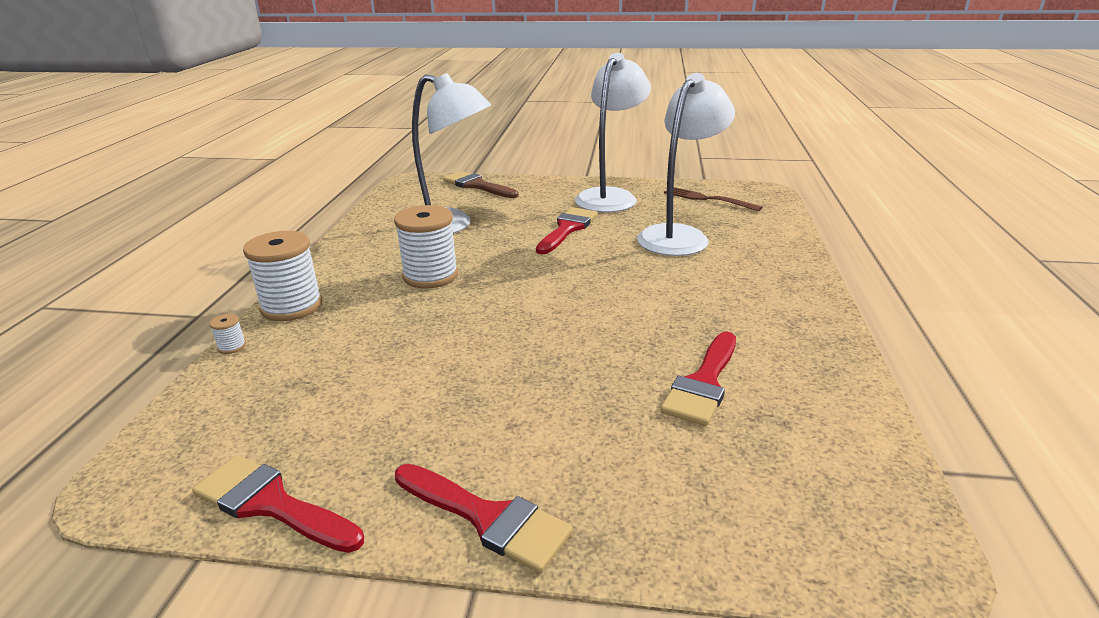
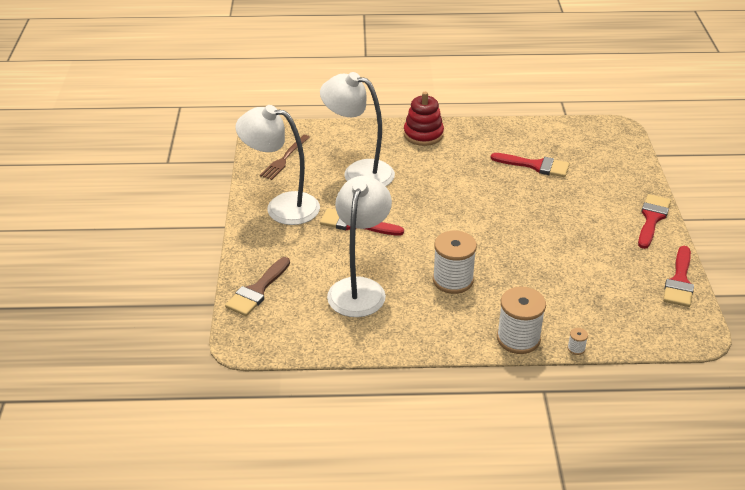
camera: 100 degrees left, 10 degrees up
(789, 284) = (423, 134): none -> red stacking toy

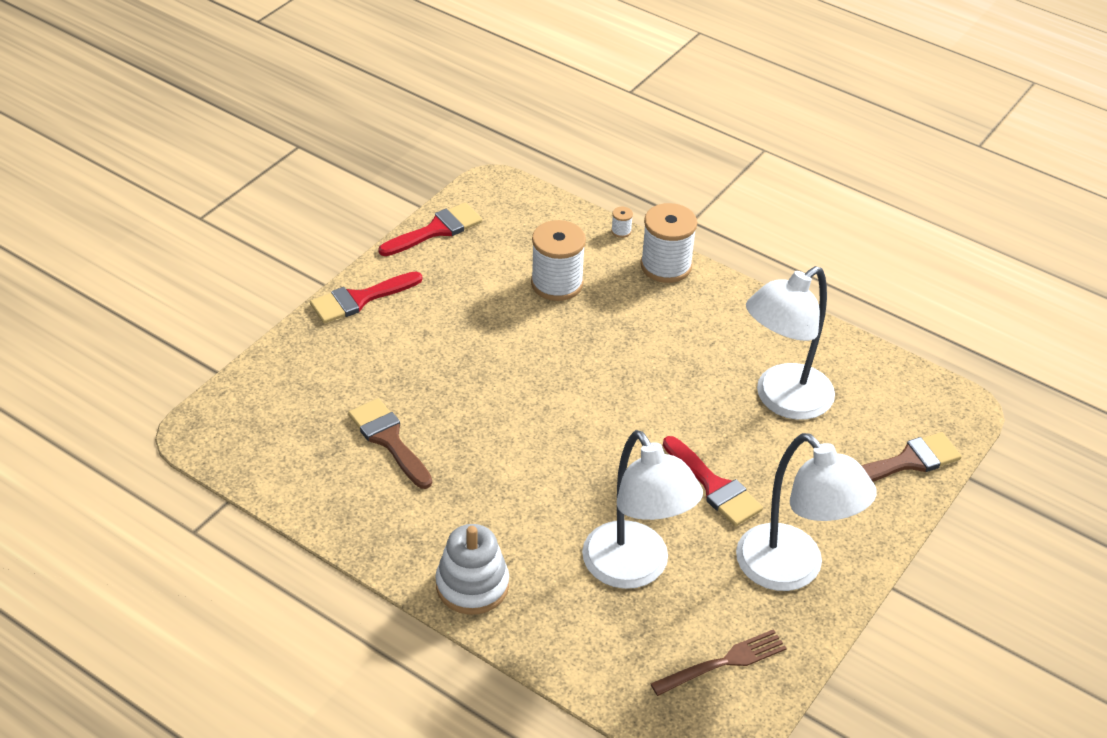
camera: 145 degrees left, 5 degrees up
(423, 134) = (472, 585): red stacking toy -> white stacking toy
(453, 280) = (668, 353): white spool -> white spool (557, 283)
(535, 166) = (389, 440): red brush -> brown brush

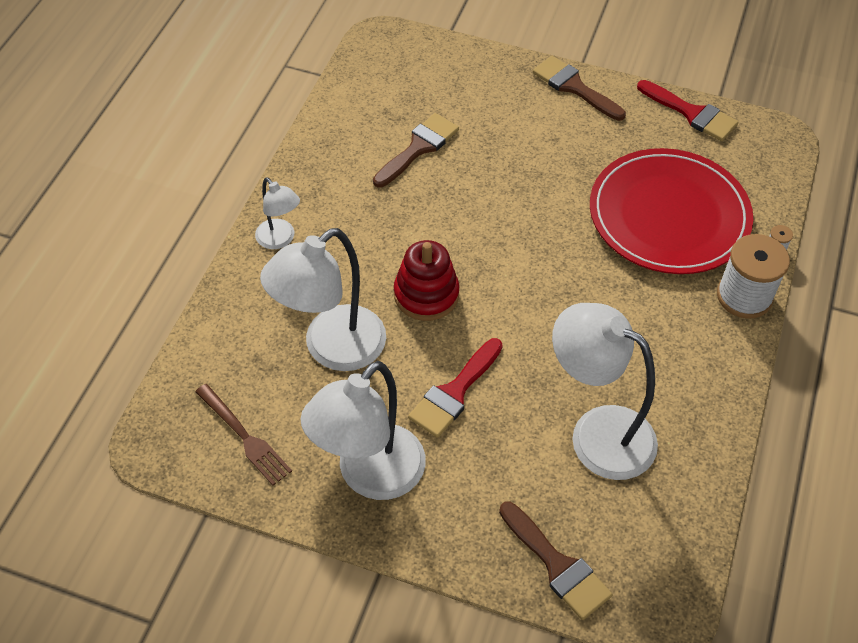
camera: 75 degrees right, 10 degrees up
(360, 299) = (574, 87): red brush -> brown brush
(472, 585) = (280, 240): white stacking toy -> white lamp
(557, 283) = (669, 215): white spool -> red plate
(590, 480) = (426, 294): none -> red stacking toy

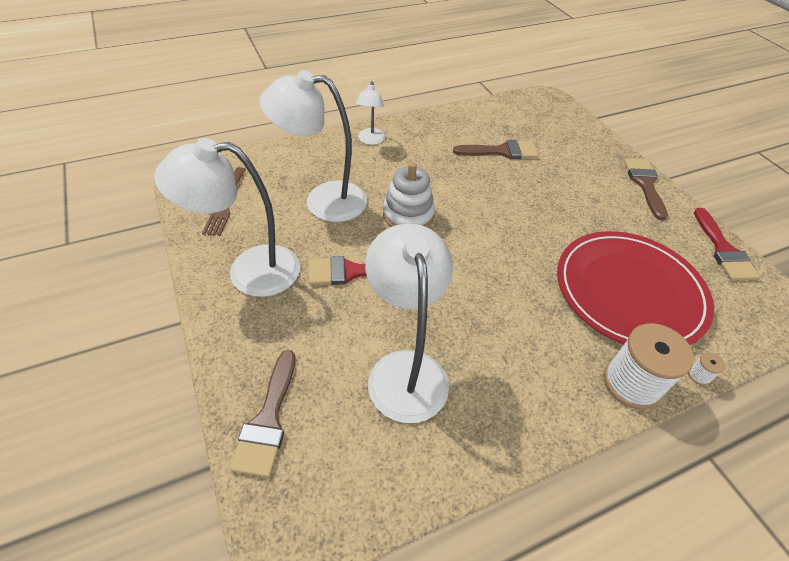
camera: 45 degrees right, 5 degrees down
(426, 294) = (408, 215): red stacking toy -> white stacking toy

